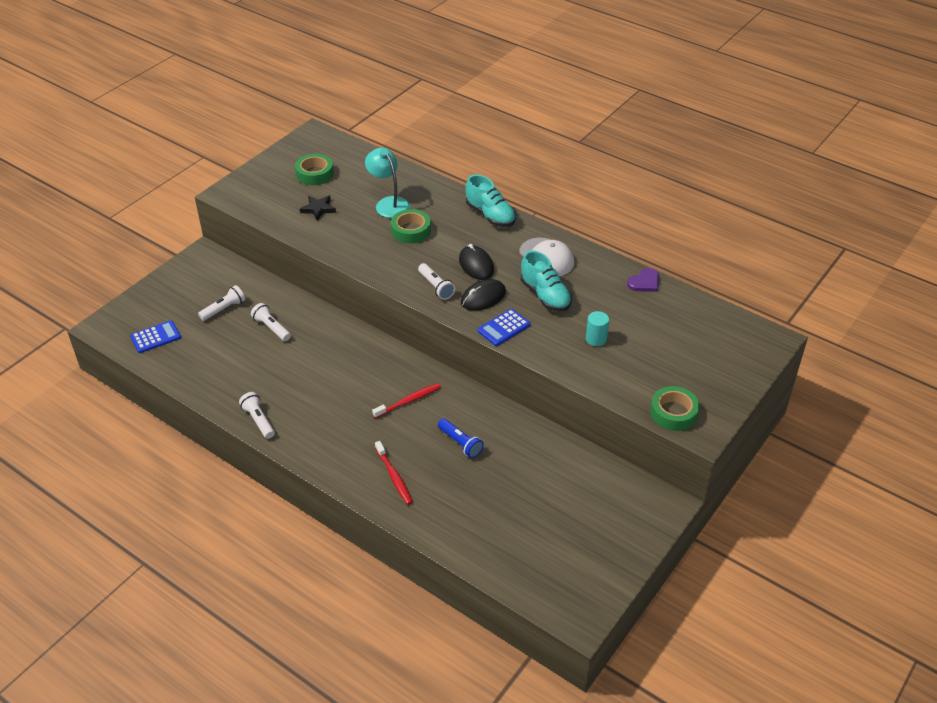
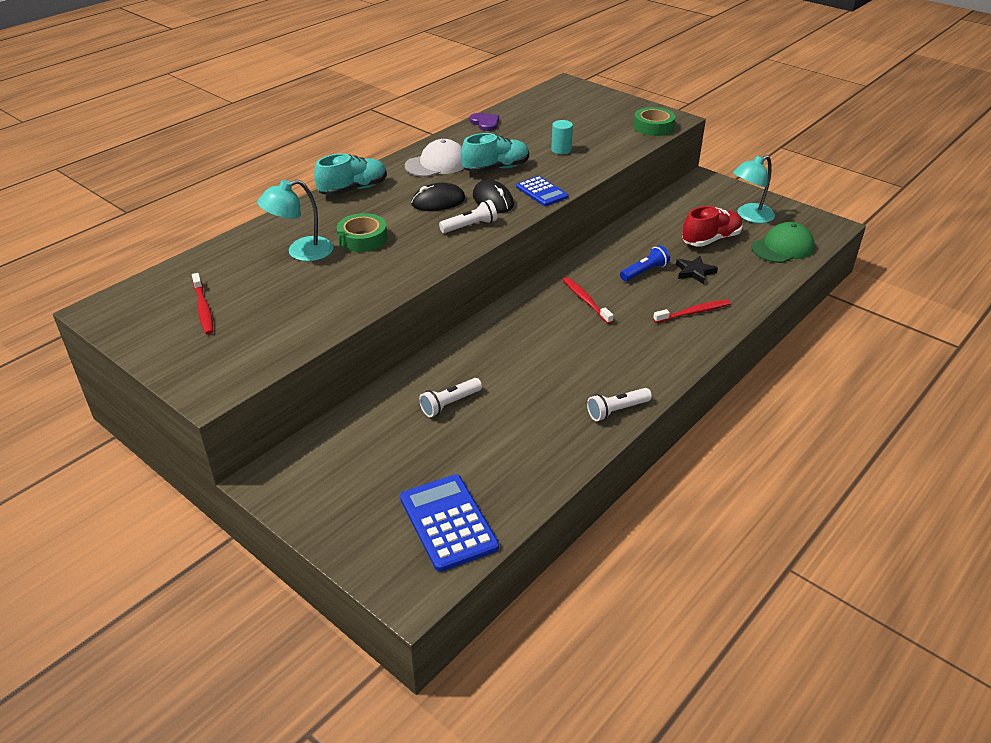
camera: 85 degrees left, 5 degrees down
(155, 337) = (448, 522): blue calculator -> blue calculator, size x1.55
(224, 309) = (401, 451): white flashlight -> none
(314, 174) = (203, 309): green tape -> red toothbrush
(318, 209) = (289, 305): black star -> black star (694, 272)
(522, 563) = (782, 247): none -> green cap
(529, 500) = (711, 239): none -> red shoe
(586, 540) = (749, 216): none -> turquoise lamp

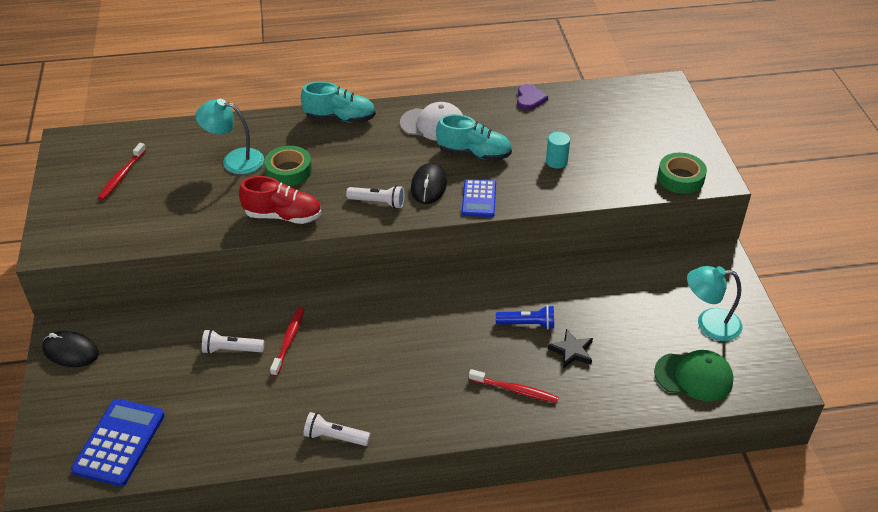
camera: 40 degrees right, 5 degrees up
(438, 201) = (385, 164): black mouse -> black mouse (71, 351)
(585, 300) = (441, 322): red toothbrush -> red toothbrush (289, 341)
(711, 239) = (634, 327): red shoe -> red shoe (283, 216)

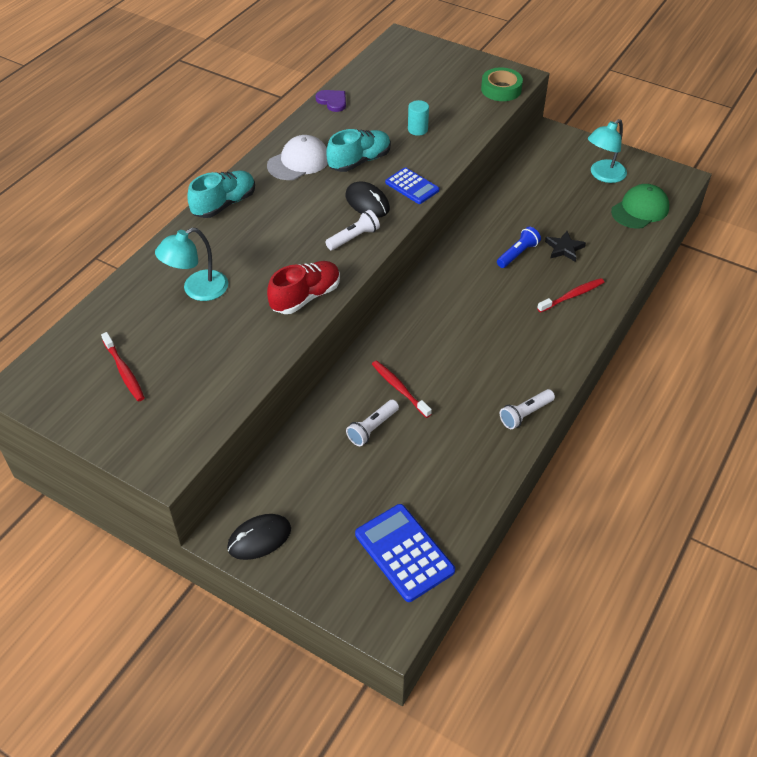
camera: 50 degrees left, 5 degrees up
(288, 171) = (253, 266): green tape -> none

